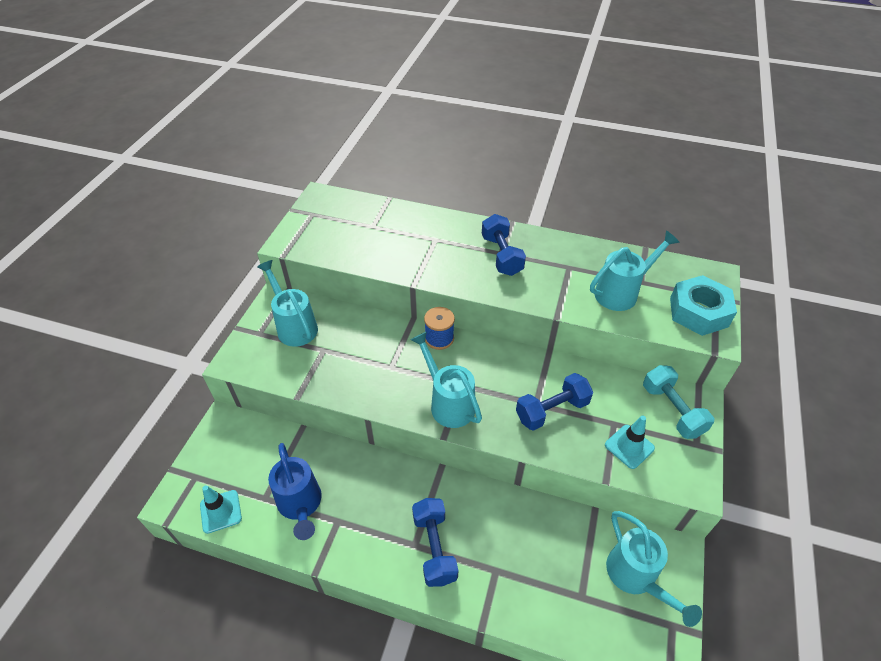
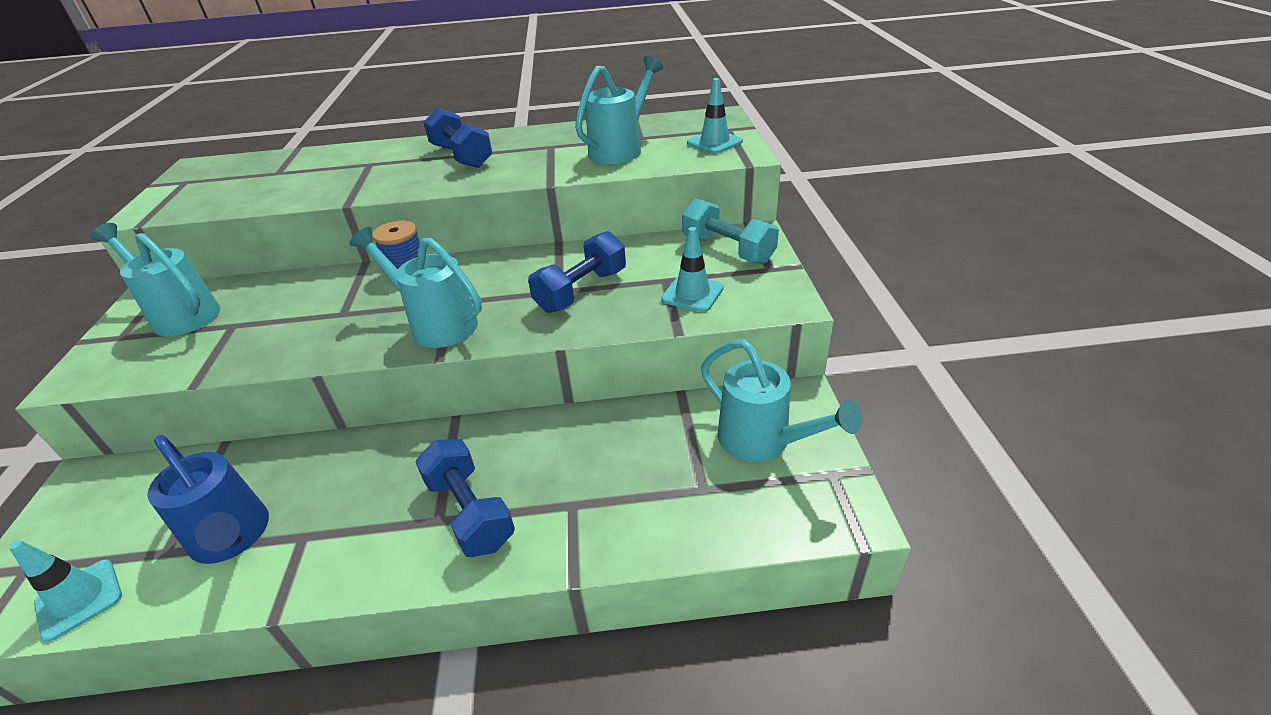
camera: 20 degrees left, 10 degrees down
(698, 312) = (714, 142): turquoise nut -> turquoise traffic cone

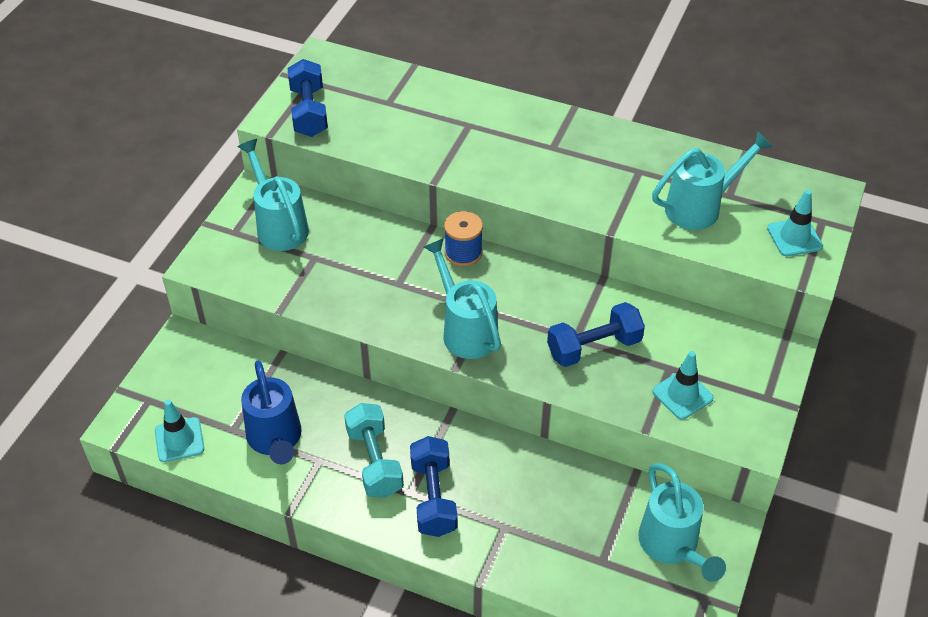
camera: 25 degrees right, 10 degrees up
(462, 156) = (553, 151): blue dumbbell -> blue dumbbell (309, 112)
(727, 250) = (746, 357): turquoise dumbbell -> turquoise dumbbell (374, 461)

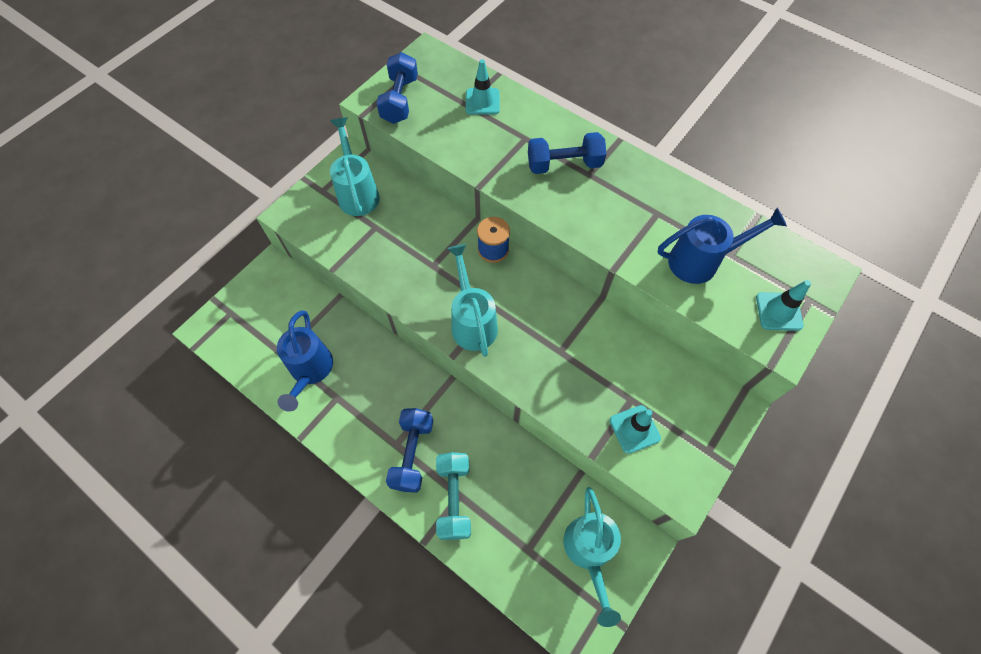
camera: 15 degrees right, 15 degrees up
(179, 440) = (241, 353): turquoise traffic cone -> turquoise traffic cone (482, 101)
(374, 461) = (377, 409): turquoise dumbbell -> turquoise dumbbell (454, 498)
(594, 347) = (572, 364): blue dumbbell -> blue dumbbell (564, 164)
(700, 207) = (700, 261): turquoise watering can -> blue watering can

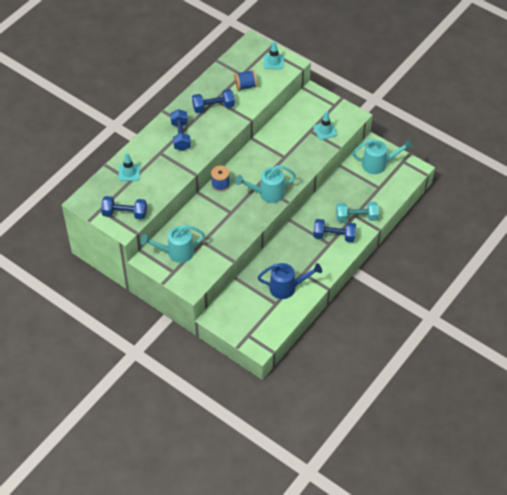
camera: 90 degrees left, 10 degrees down
(638, 210) = (213, 107): none -> blue dumbbell
(700, 261) = (245, 86): blue watering can -> blue spool

